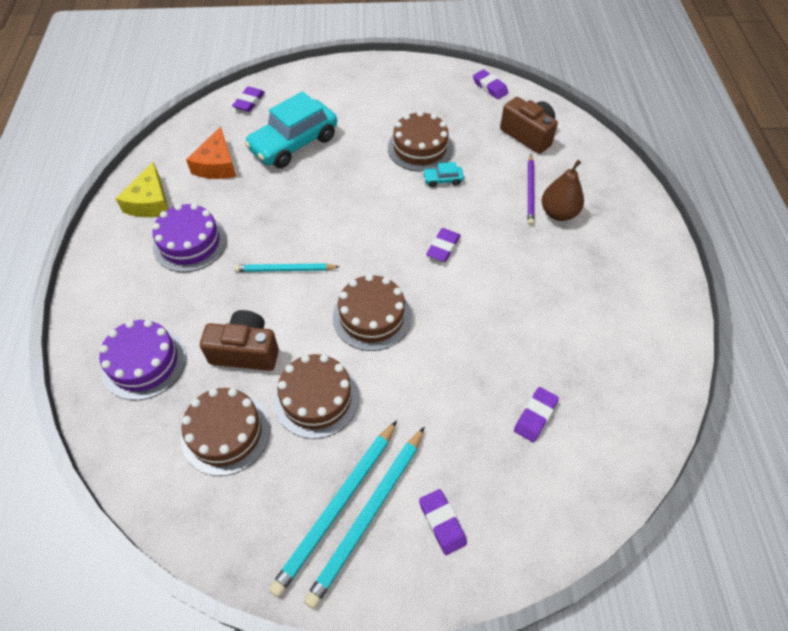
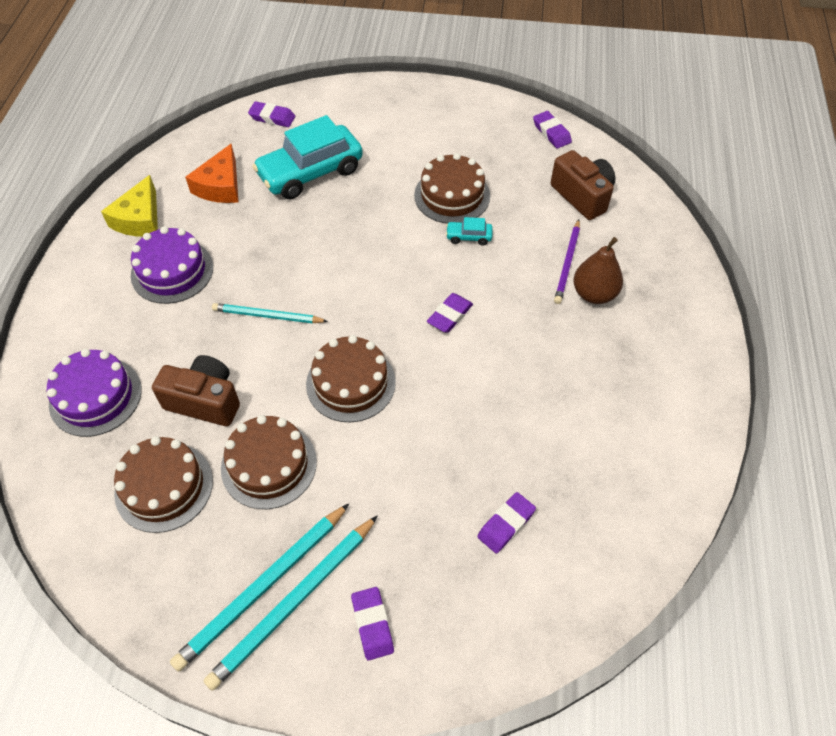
camera: 10 degrees right, 0 degrees up
(249, 102) = (272, 117): purple eraser -> purple eraser turned 75 degrees clockwise

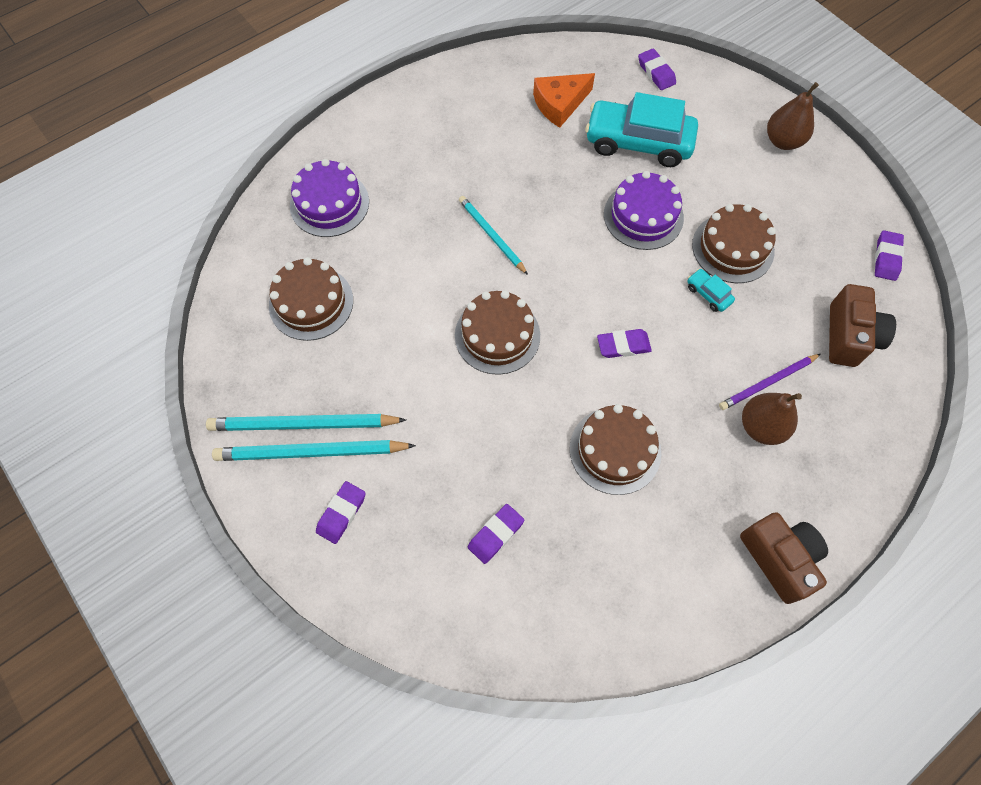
camera: 45 degrees right, 10 degrees up
(140, 219) = (478, 89): yellow cheese -> none
(172, 271) = (461, 148): purple cake -> purple cake (643, 216)
(205, 401) = (390, 264): brown camera -> brown camera (779, 558)
(269, 465) = (386, 346): brown cake -> brown cake (615, 450)
(410, 105) = (783, 141): none -> brown pear
(506, 524) = (495, 534): purple eraser -> purple eraser turned 45 degrees counterclockwise

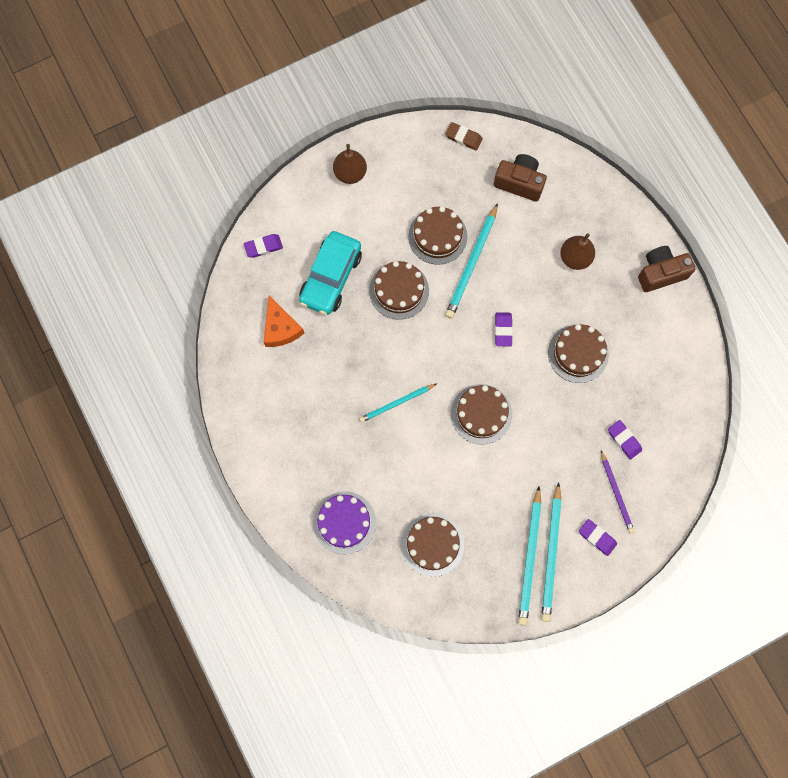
camera: 80 degrees left, 10 degrees up
(643, 216) = (399, 290): purple cake -> brown cake
(708, 294) = (472, 263): turquoise car -> turquoise pencil
(768, 383) = (545, 244): purple pencil -> purple pencil (616, 493)
(886, 258) = (463, 138): purple eraser -> brown eraser

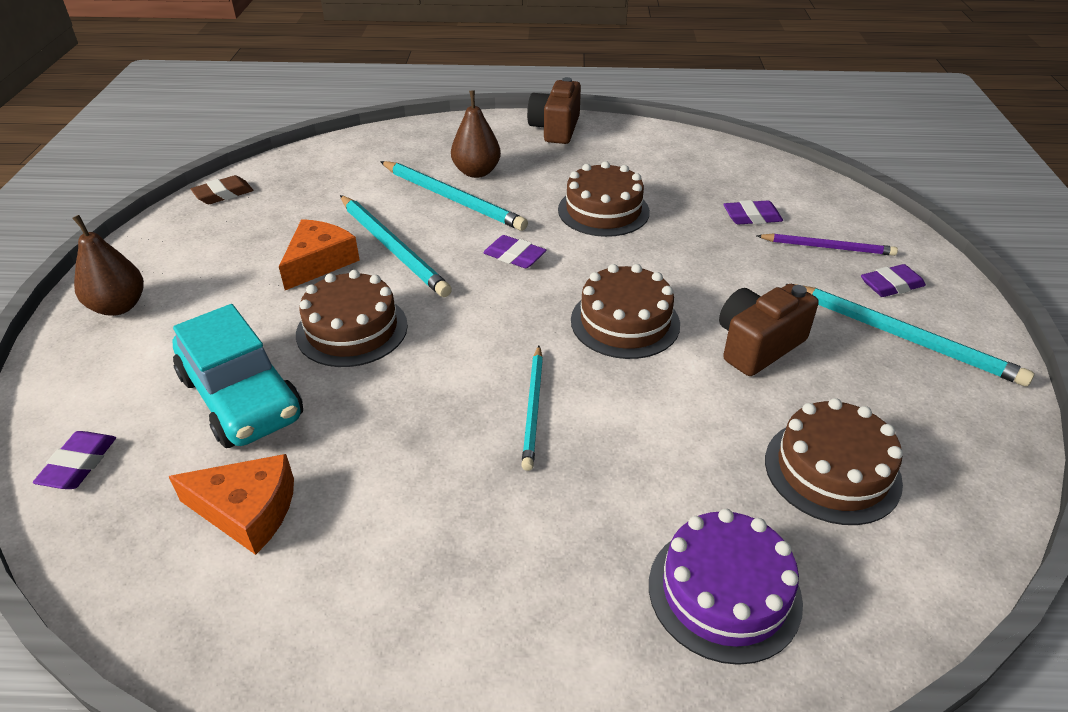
camera: 60 degrees left, 35 degrees down
(437, 236) = (319, 262): brown cake -> orange cheese
(519, 182) = (336, 176): brown camera -> brown camera (757, 345)
(530, 557) = (902, 361): turquoise pencil -> turquoise pencil (452, 198)

